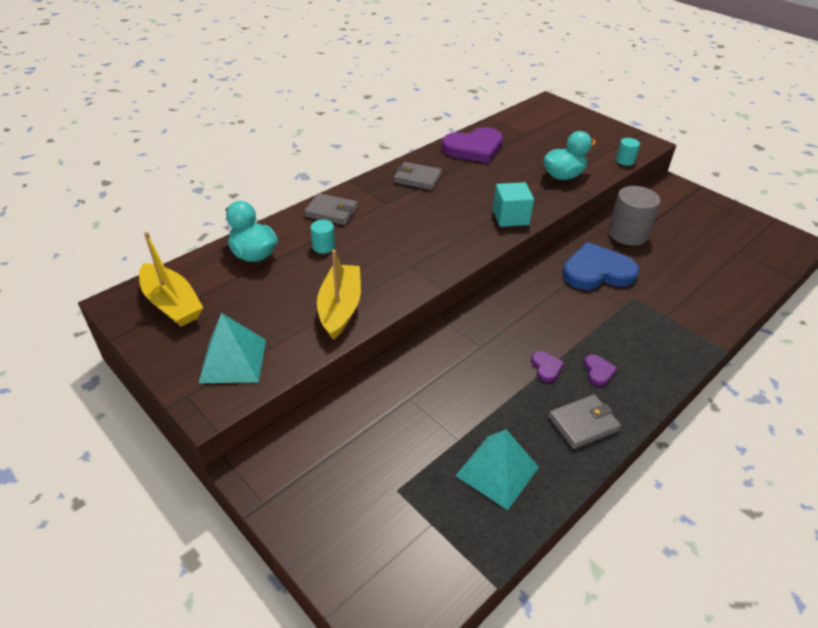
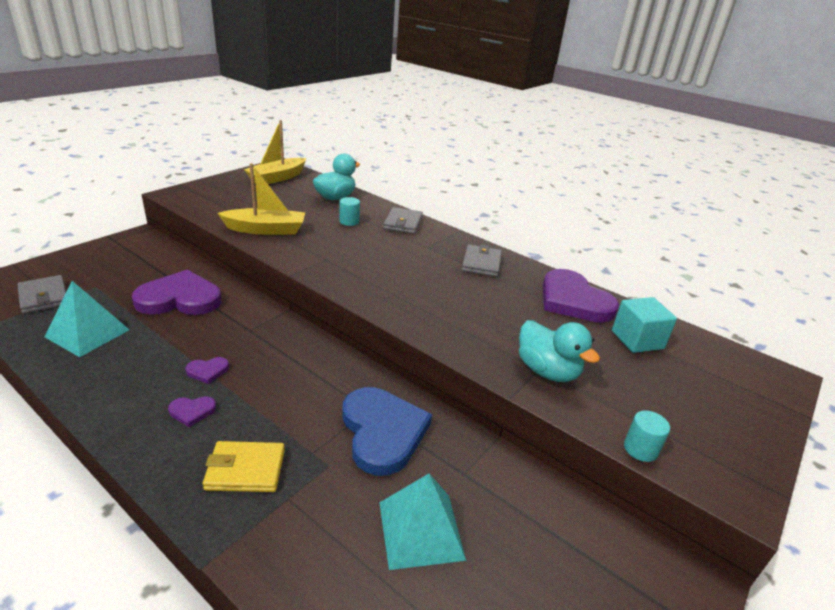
camera: 80 degrees right, 10 degrees down
(233, 360) = (214, 198): turquoise pyramid -> turquoise pyramid (421, 530)
(426, 403) = (180, 299): none -> purple heart
(510, 217) = (424, 319): turquoise cube -> turquoise cube (637, 340)
(583, 423) = (119, 391): grey wallet -> grey wallet (44, 297)
(627, 234) = (486, 480): grey cylinder -> none
(649, 336) = (245, 470): none -> yellow wallet

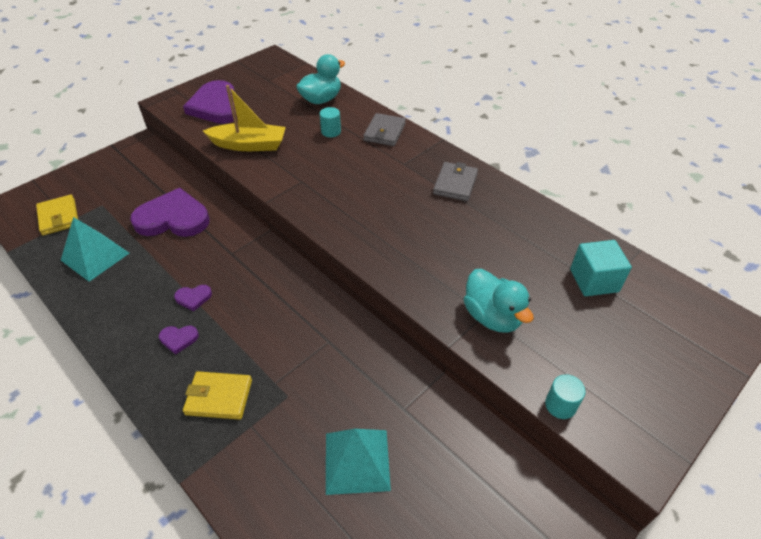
camera: 10 degrees right, 15 degrees up
(44, 297) = (59, 217): grey wallet -> yellow wallet
(277, 178) = (266, 75): yellow boat -> none
(382, 432) = (338, 365): blue heart -> none
(573, 300) = (540, 231): purple heart -> purple heart (217, 106)

